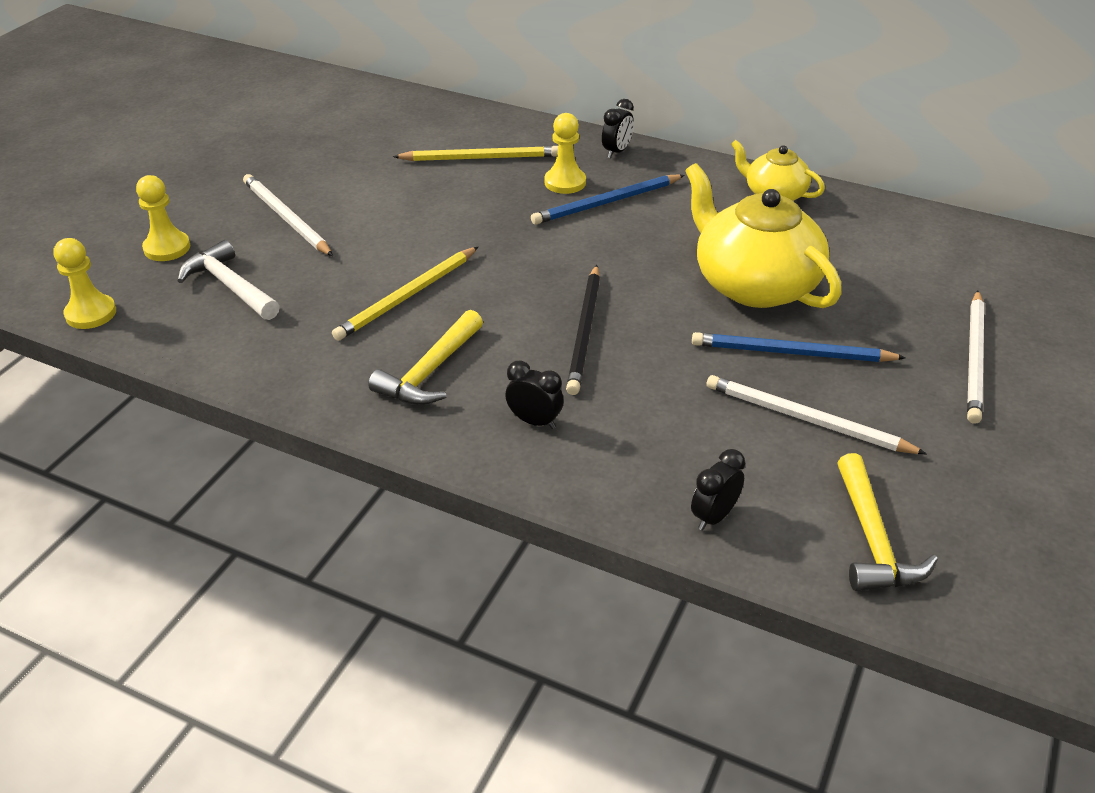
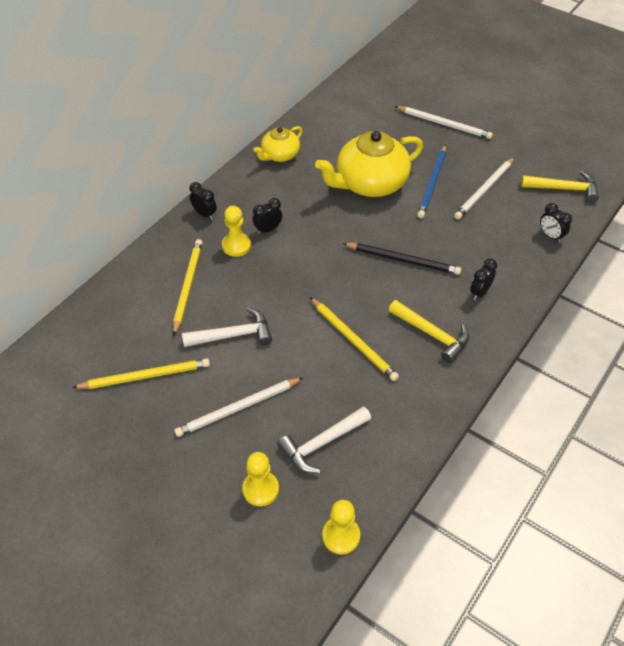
camera: 80 degrees left, 10 degrees up
(333, 152) = (145, 376): none -> yellow pencil
(403, 200) = (233, 335): none -> white hammer
(606, 203) = (268, 229): blue pencil -> black clock

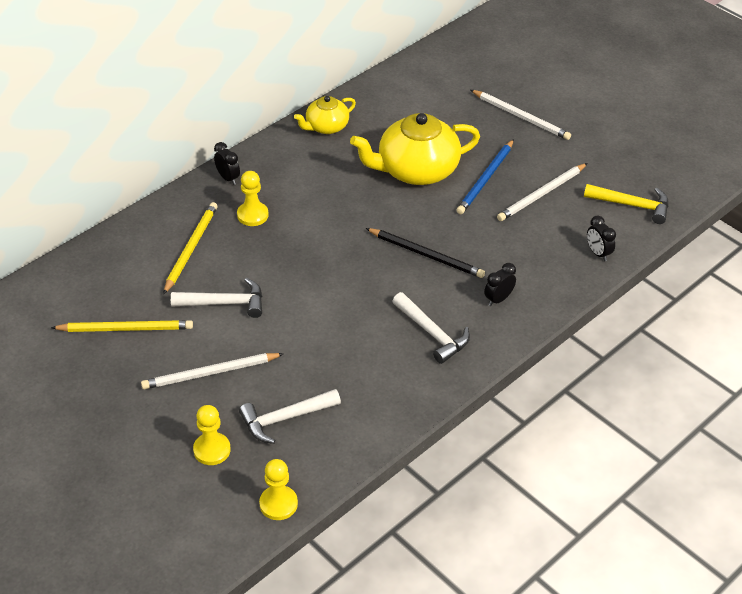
camera: 10 degrees right, 5 degrees down
(268, 229) = (291, 203): black clock -> none
(353, 341) = (347, 327): yellow pencil -> none
(432, 334) = (432, 333): yellow hammer -> white hammer

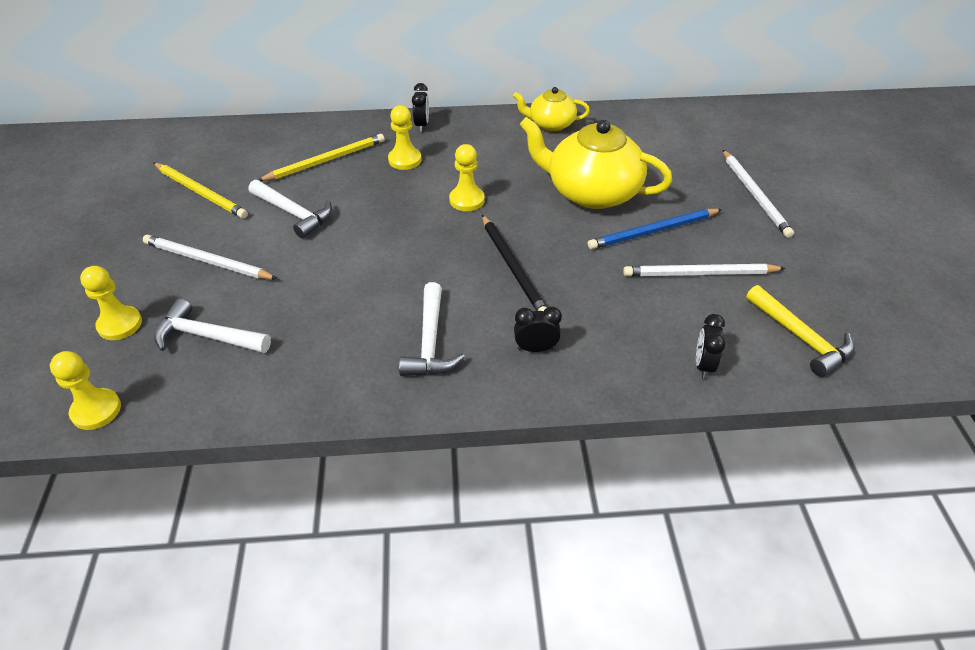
camera: 40 degrees right, 0 degrees up
(338, 223) = (467, 200): none -> yellow pawn

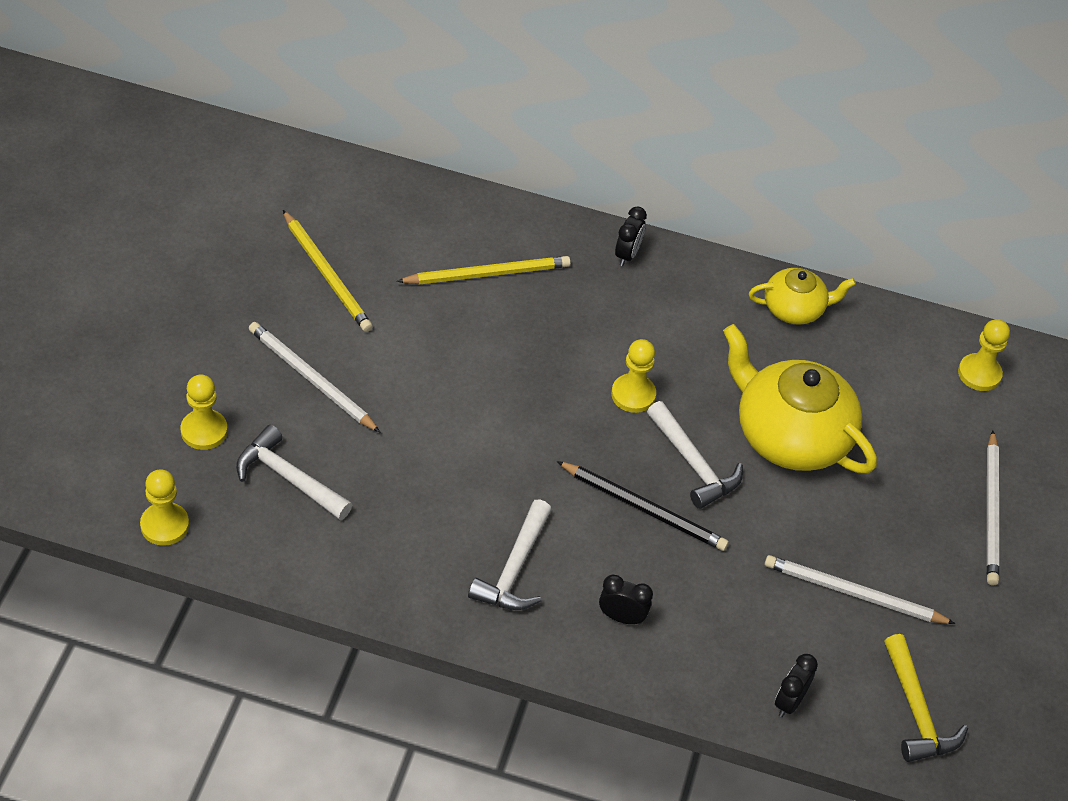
camera: 15 degrees right, 5 degrees up
(293, 213) = (424, 344): white hammer -> white hammer (693, 464)
(405, 160) = (583, 306): yellow pawn -> yellow pawn (979, 374)
(513, 267) = (644, 509): black pencil -> black pencil turned 60 degrees counterclockwise
(550, 124) = (794, 309): yellow teapot -> yellow teapot turned 150 degrees clockwise
(653, 231) = (833, 518): blue pencil -> none

